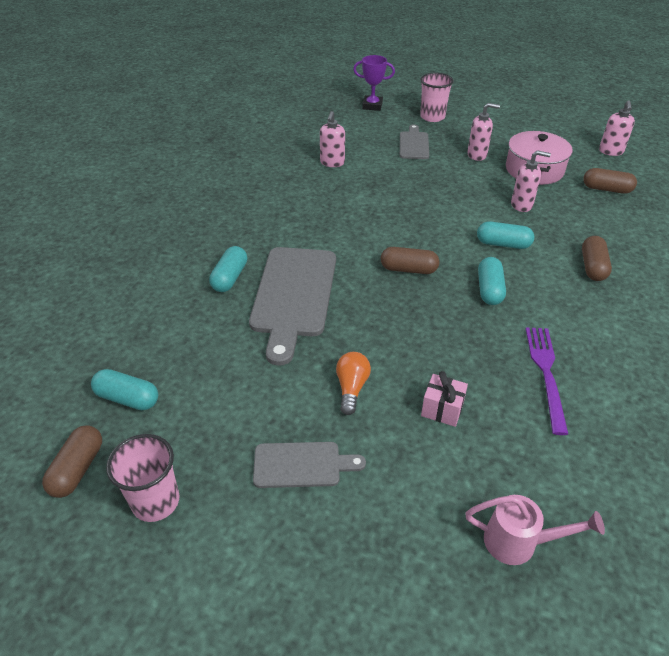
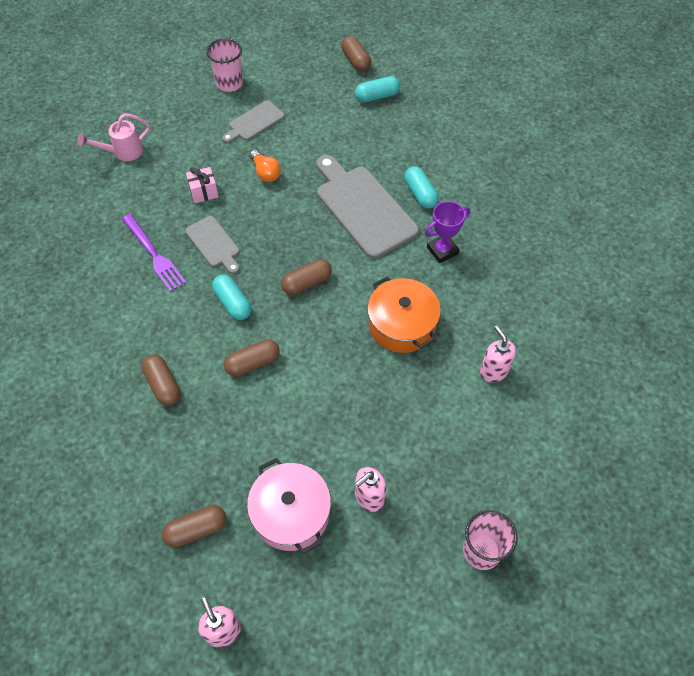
camera: 140 degrees right, 15 degrees up
(155, 501) = (305, 72): pink cup -> pink cup (229, 83)
(362, 209) = (402, 324): none -> orange pot
(372, 106) = (571, 522): purple trophy -> purple trophy (442, 250)
(414, 144) = (450, 468): grey cutting board -> grey cutting board (214, 243)
(503, 244) = (253, 363): turquoise capsule -> brown capsule
(522, 205) = (268, 434): pink soap dispenser -> none

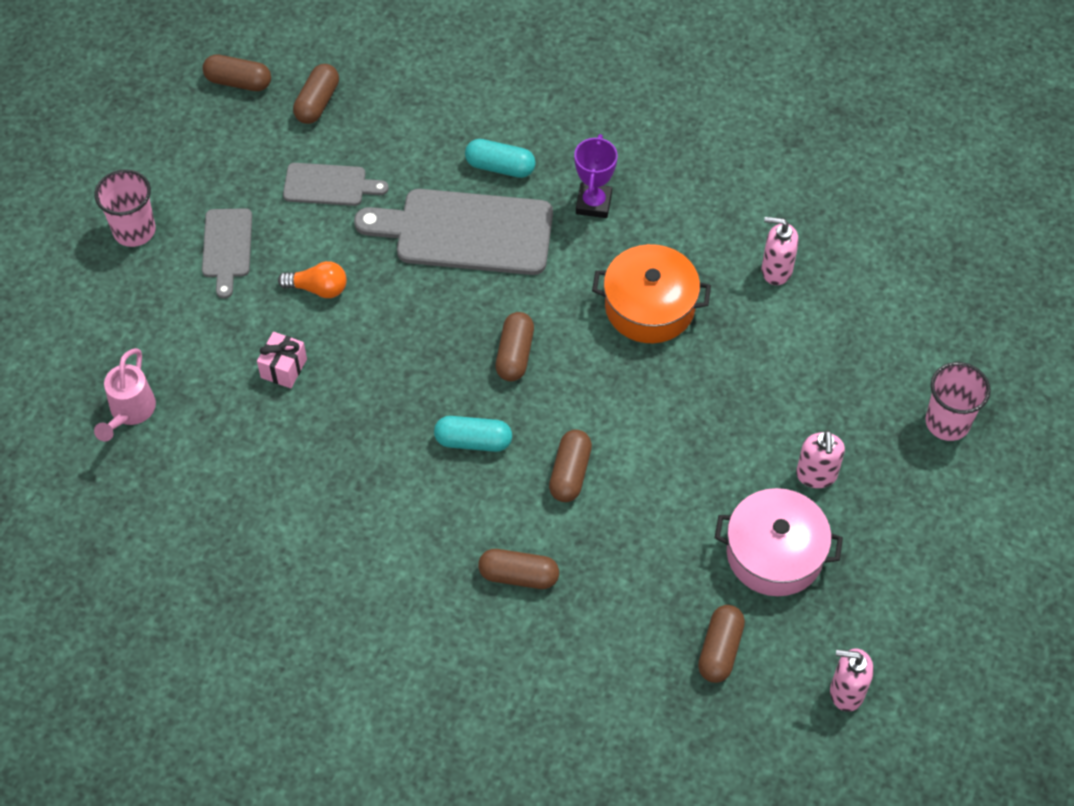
camera: 50 degrees left, 0 degrees up
(154, 254) = (327, 476): purple fork -> none
(214, 243) = (371, 406): grey cutting board -> grey cutting board (329, 185)
(377, 96) = (317, 102): turquoise capsule -> brown capsule

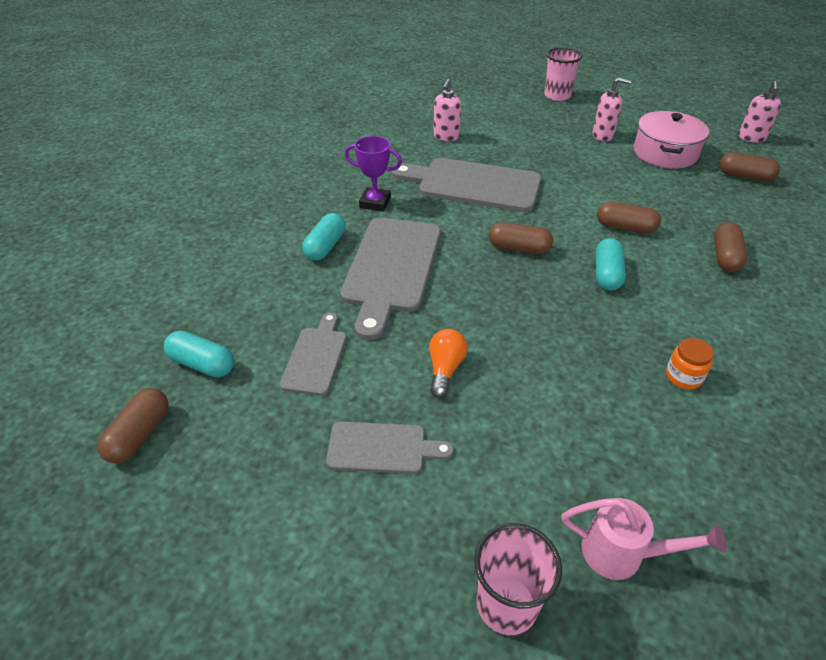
camera: 85 degrees left, 15 degrees down
(134, 230) = (339, 553): pink cup -> pink cup (506, 604)
(284, 368) = (544, 399): pink gift -> none
(315, 490) = (683, 377): none -> orange jar
(317, 102) = (202, 364): brown capsule -> turquoise capsule
(649, 306) = (473, 185): orange pot -> grey cutting board

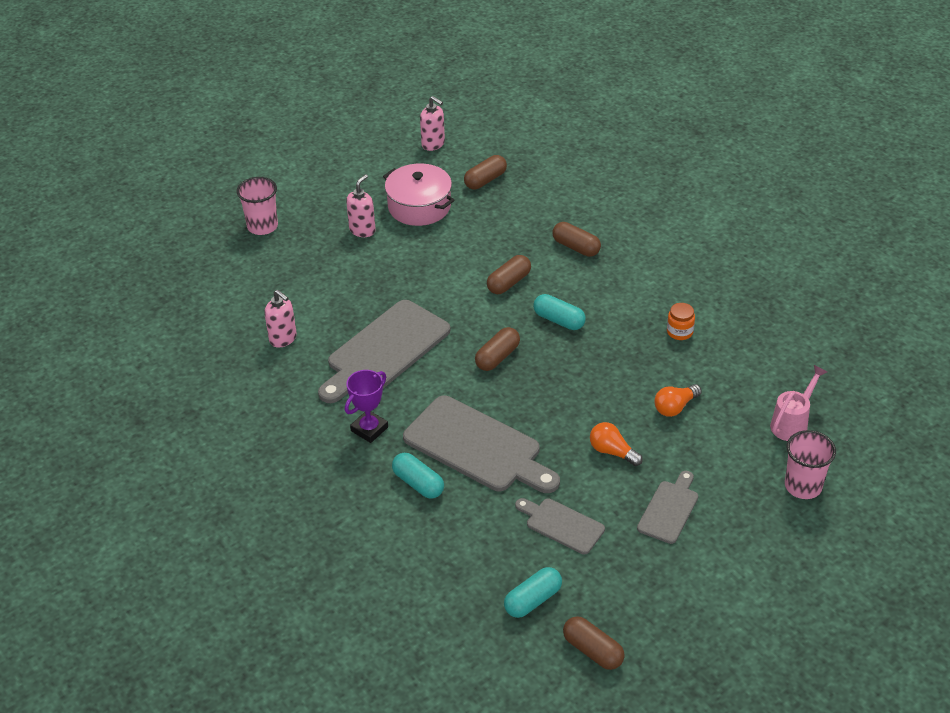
camera: 65 degrees left, 0 degrees up
(554, 407) = (675, 407): none -> orange light bulb

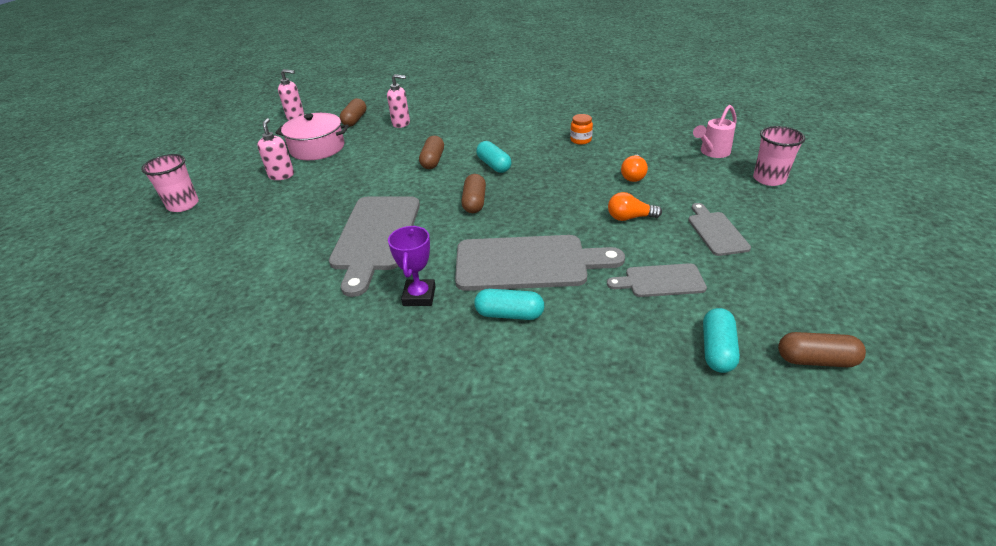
camera: 35 degrees left, 5 degrees down
(283, 339) = (269, 269): pink soap dispenser -> pink soap dispenser (401, 123)
(559, 320) = (494, 165): turquoise capsule -> turquoise capsule turned 60 degrees clockwise
(576, 247) = (458, 128): brown capsule -> none
(792, 423) = (712, 153): pink watering can -> pink watering can turned 135 degrees counterclockwise

